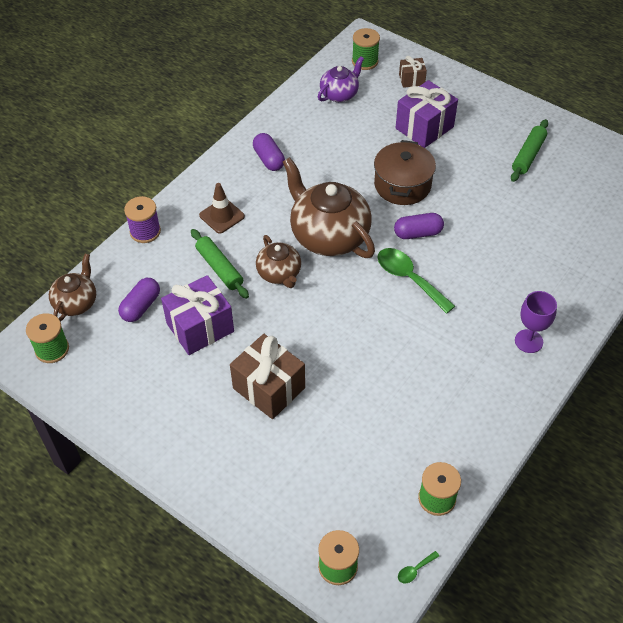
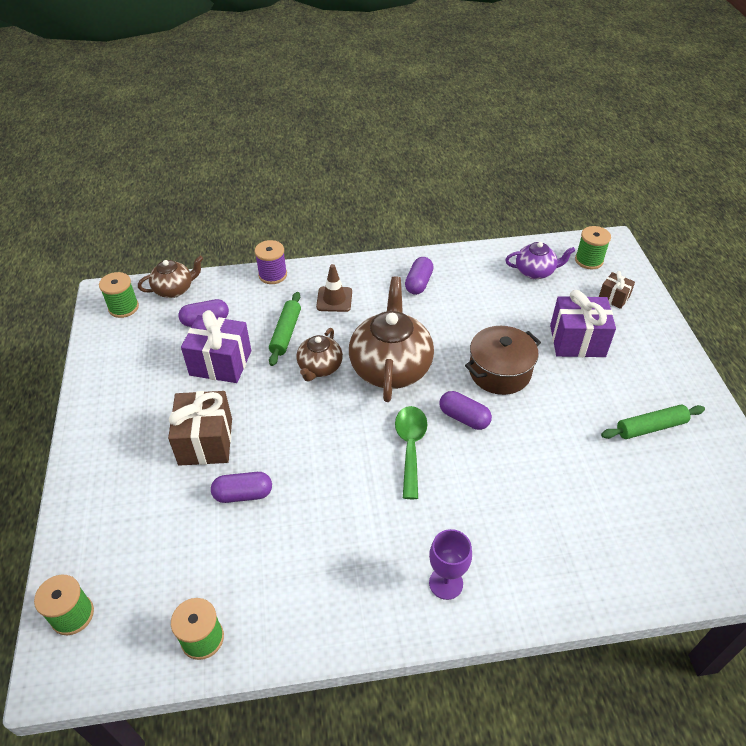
camera: 45 degrees right, 5 degrees down
(343, 398) = (243, 494): none -> purple capsule
(415, 570) = (112, 677): green spoon -> none

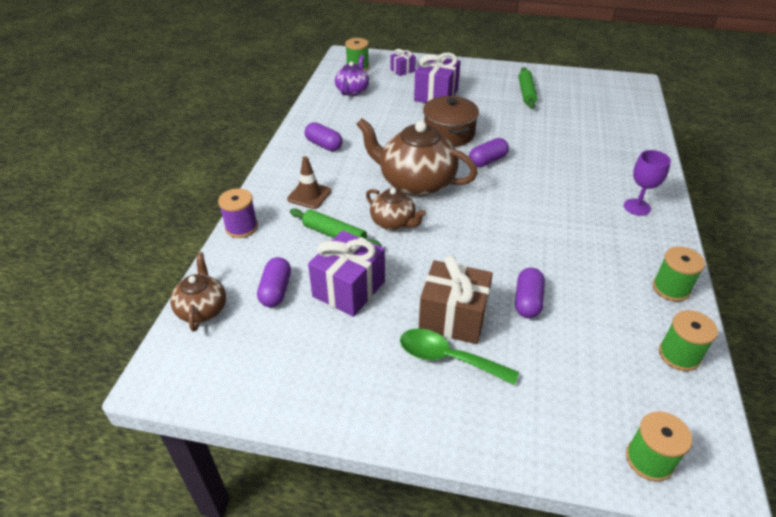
camera: 70 degrees left, 5 degrees down
(123, 307) = (198, 363): green spool -> green spool (671, 288)
(410, 446) = (506, 193): green spoon -> green spoon (447, 358)
(613, 297) = (402, 70): brown gift -> purple gift

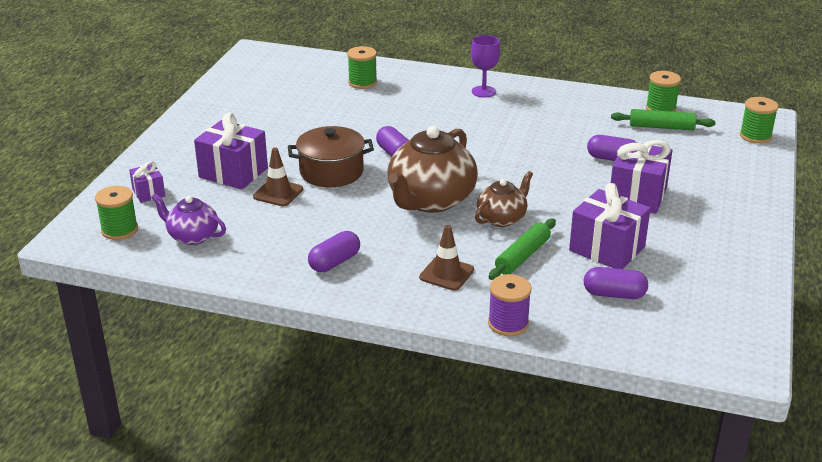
camera: 85 degrees left, 10 degrees down
(202, 309) = (648, 343): brown teapot -> none
(412, 115) = (278, 193): none -> brown traffic cone
(447, 358) = (684, 202): green spoon -> none
(453, 318) = (637, 195): brown gift -> purple gift
(526, 93) = (253, 114): green rolling pin -> green rolling pin (661, 127)
(671, 288) = (590, 98): green spool -> green spool (362, 82)

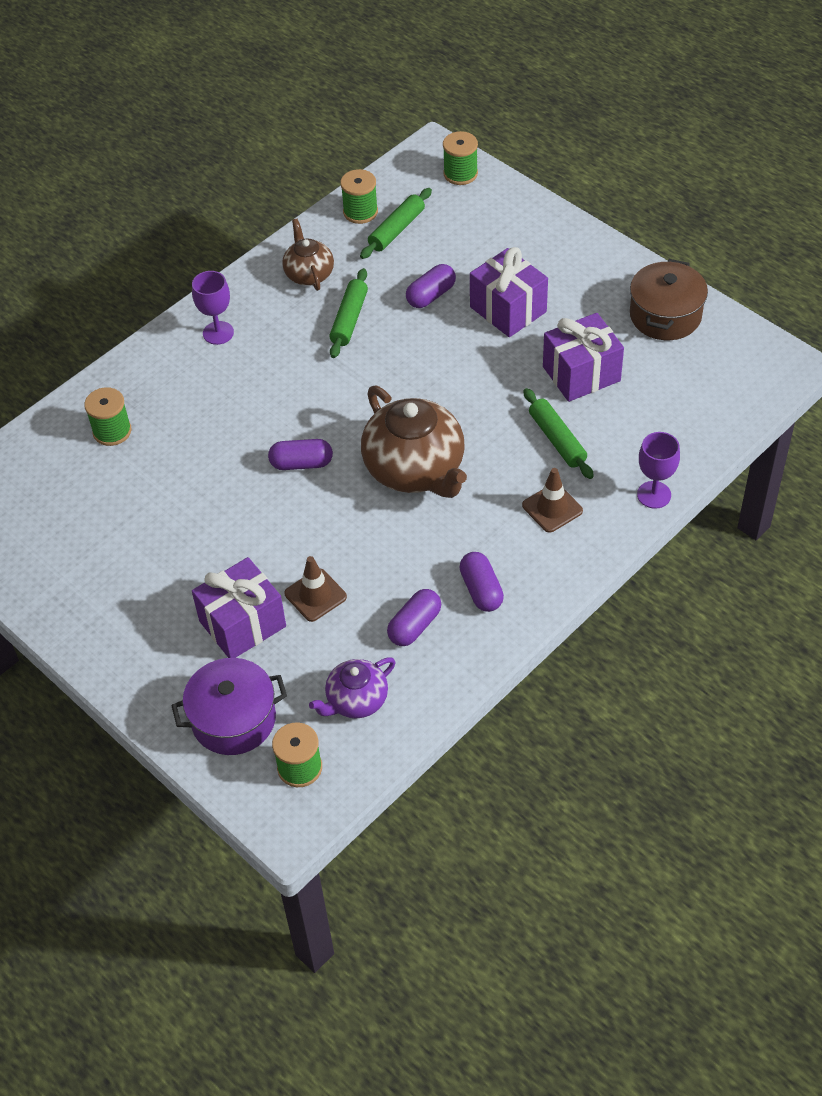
camera: 60 degrees left, 20 degrees up
(148, 193) = (233, 719): purple gift -> purple pot
(331, 172) = (302, 532): brown pot -> brown pot (665, 315)
(502, 218) = (484, 427): brown teapot -> brown teapot (309, 274)
(508, 324) = (654, 495): purple spool -> purple goblet
(550, 134) = (349, 319): none -> green rolling pin
(614, 294) = (652, 402): purple capsule -> purple capsule (414, 626)

